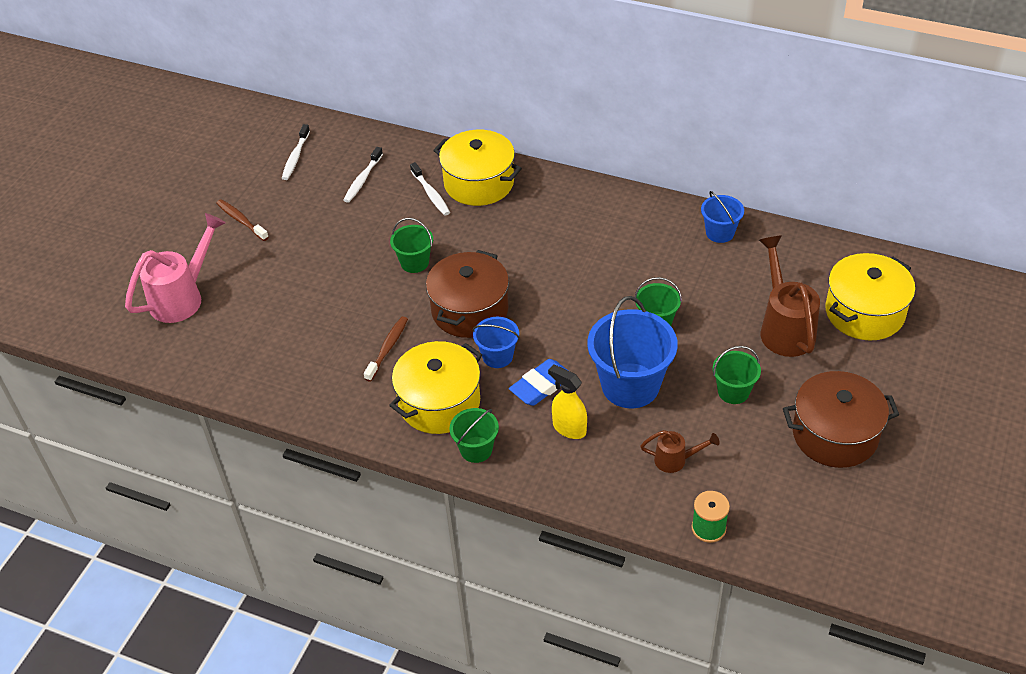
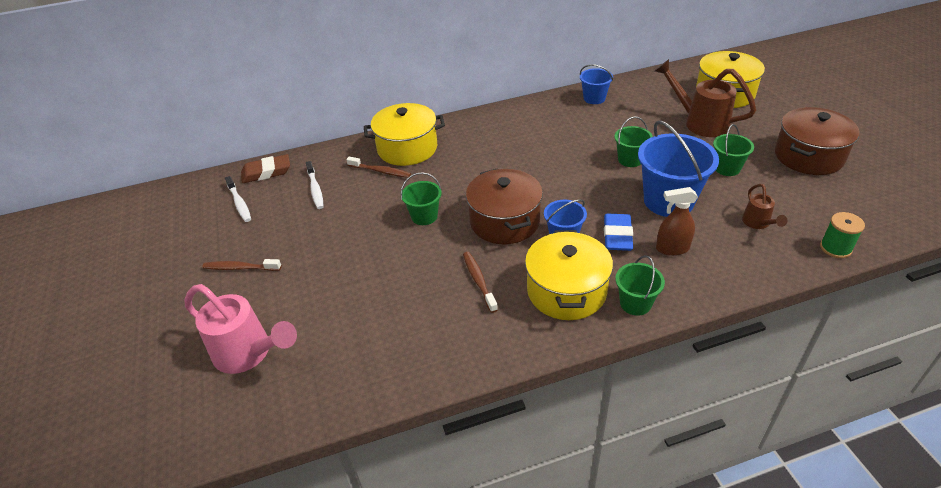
camera: 40 degrees left, 5 degrees down
(183, 297) = (249, 354): pink watering can -> pink watering can turned 120 degrees clockwise
(344, 137) = (266, 172): none -> brown eraser
(431, 194) = (381, 171): white toothbrush -> brown toothbrush
(569, 428) = (672, 248): yellow spray bottle -> brown spray bottle
(676, 460) = (758, 223): brown watering can -> brown watering can turned 120 degrees clockwise

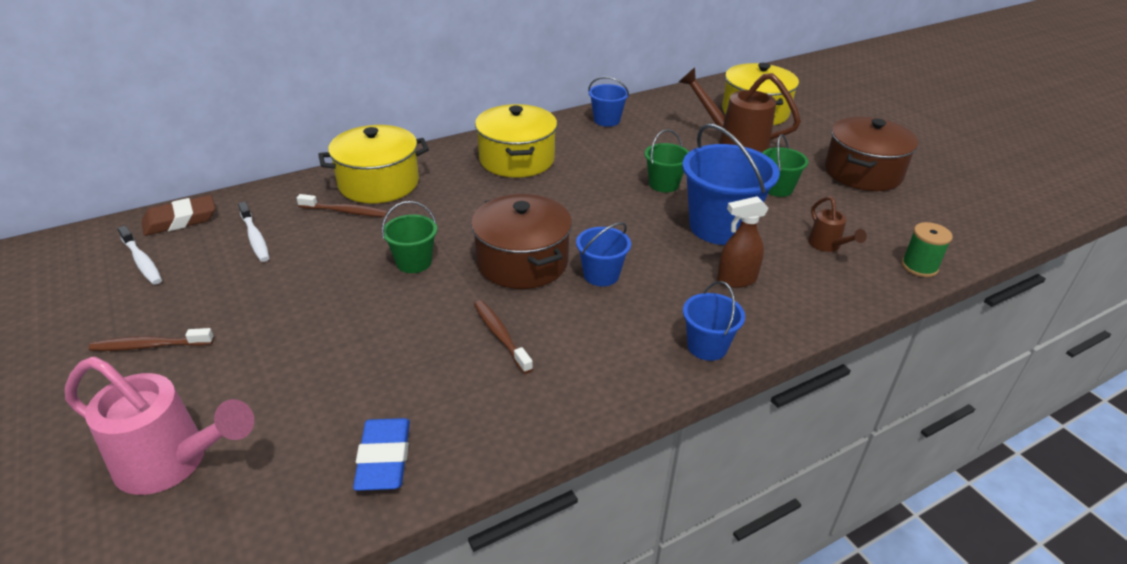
camera: 15 degrees left, 5 degrees down
(566, 291) = (618, 339): yellow pot -> yellow pot (517, 159)
(617, 236) = (667, 269): blue eraser -> blue eraser (384, 459)
(635, 303) = (707, 346): green bucket -> blue bucket

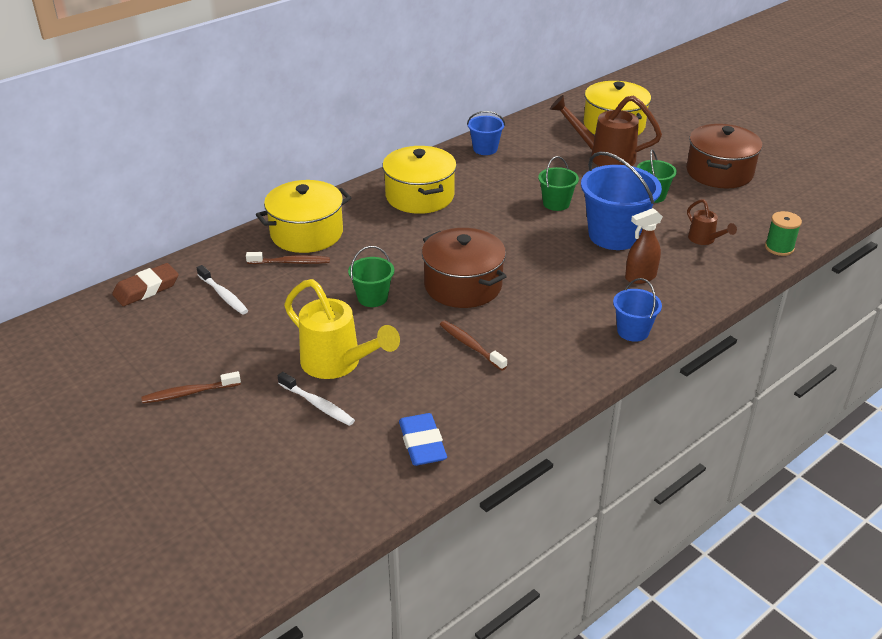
camera: 10 degrees left, 0 degrees up
(142, 261) = (136, 328): white toothbrush -> white toothbrush (318, 405)
(173, 463) = (264, 470): pink watering can -> none
(336, 336) = (338, 364): none -> yellow watering can
(601, 275) = (531, 287): blue bucket -> none

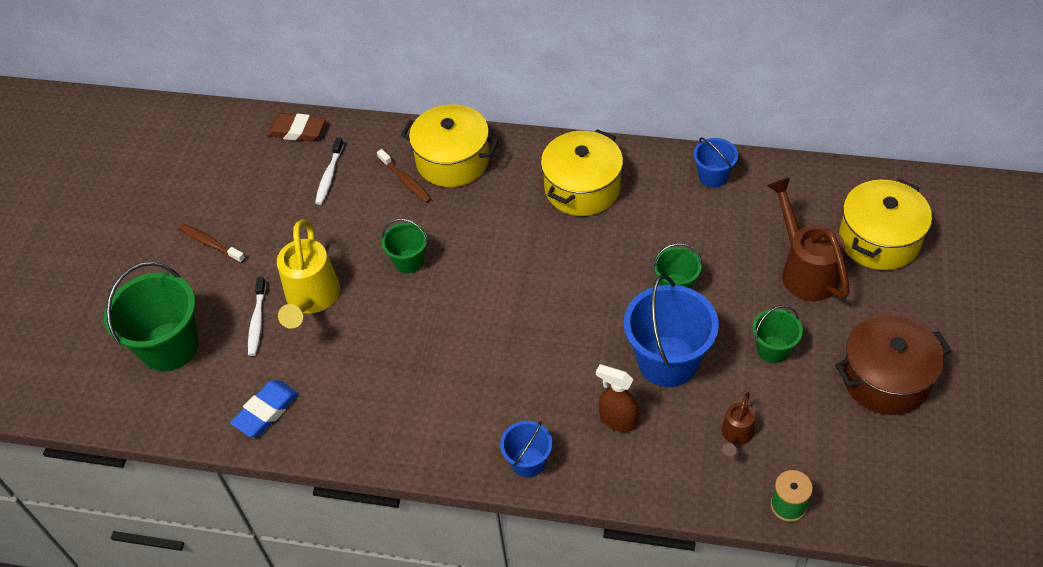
camera: 55 degrees right, 15 degrees up
(269, 473) = (169, 346): none -> green bucket
(463, 285) = (480, 305): brown pot -> none
(470, 345) = (405, 363): brown toothbrush -> none

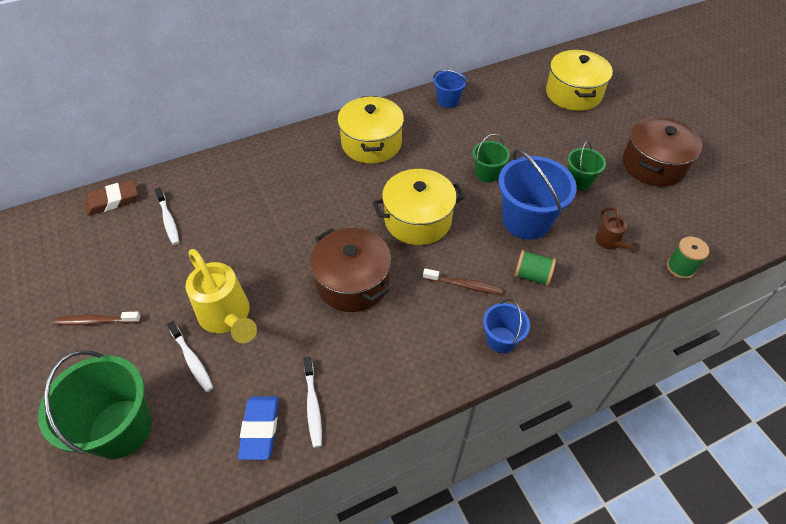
camera: 40 degrees left, 0 degrees up
(320, 418) = (313, 405): none -> white toothbrush
(406, 181) = (236, 195): brown toothbrush -> brown toothbrush (464, 285)
(409, 261) = (286, 249): green bucket -> none
(441, 328) = (353, 282): none -> brown pot
(453, 160) = (262, 166): yellow pot -> yellow pot (417, 220)
(617, 420) = (532, 275): brown spray bottle -> green spool
(804, 269) = (551, 128): brown watering can -> none

